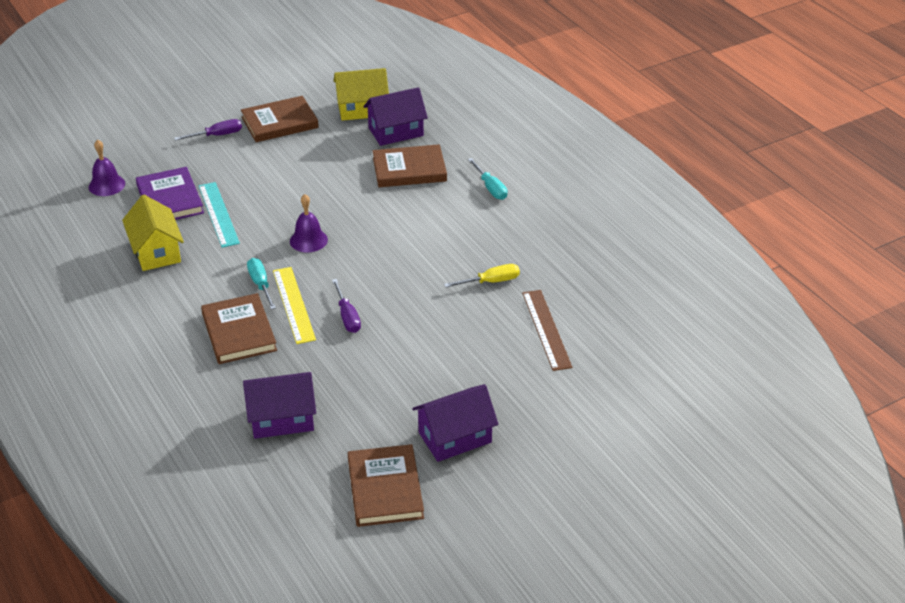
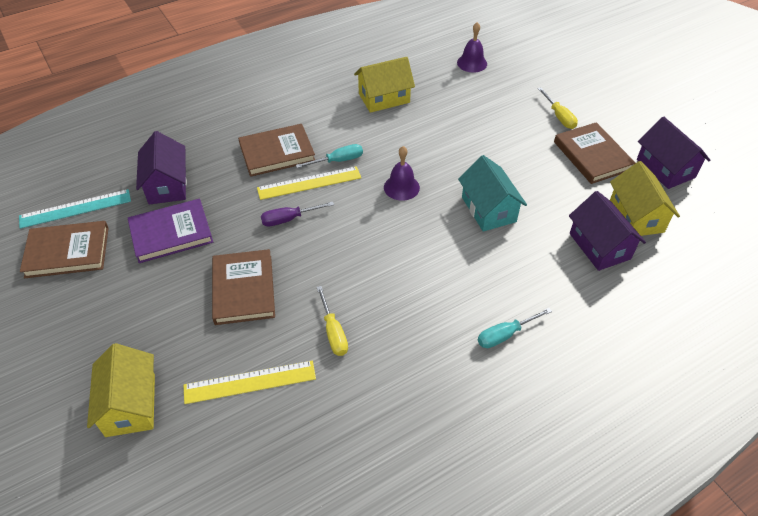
camera: 90 degrees right, 10 degrees up
(170, 199) = (456, 98): purple book -> purple book (171, 233)
(217, 135) = (559, 117): purple screwdriver -> yellow screwdriver
(218, 214) = (437, 128): turquoise ruler -> turquoise ruler (75, 208)
(345, 187) = (488, 209): none -> turquoise house
(409, 170) = (529, 259): brown book -> brown book (243, 289)
(455, 437) = (112, 300): purple house -> purple house (665, 168)
(546, 329) = (250, 382): brown ruler -> yellow ruler
(576, 403) = (130, 405): none -> yellow house

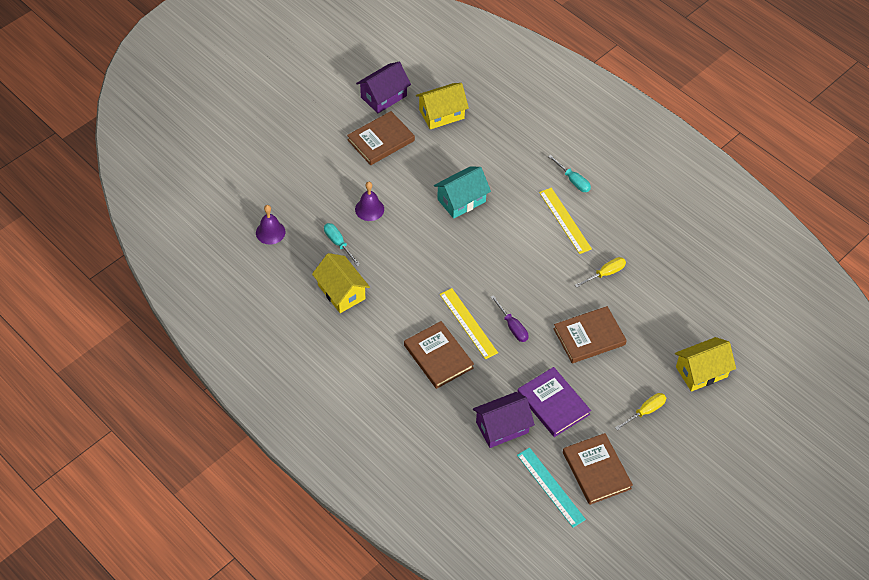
camera: 105 degrees left, 5 degrees up
(250, 382) = (660, 310): yellow ruler -> yellow ruler (565, 220)
(338, 161) = (435, 309): turquoise screwdriver -> turquoise screwdriver (338, 243)
(401, 187) = (454, 259): purple bell -> purple bell (369, 209)
(559, 117) = (336, 163): yellow screwdriver -> yellow screwdriver (645, 411)
(599, 246) = (478, 134): purple house -> none

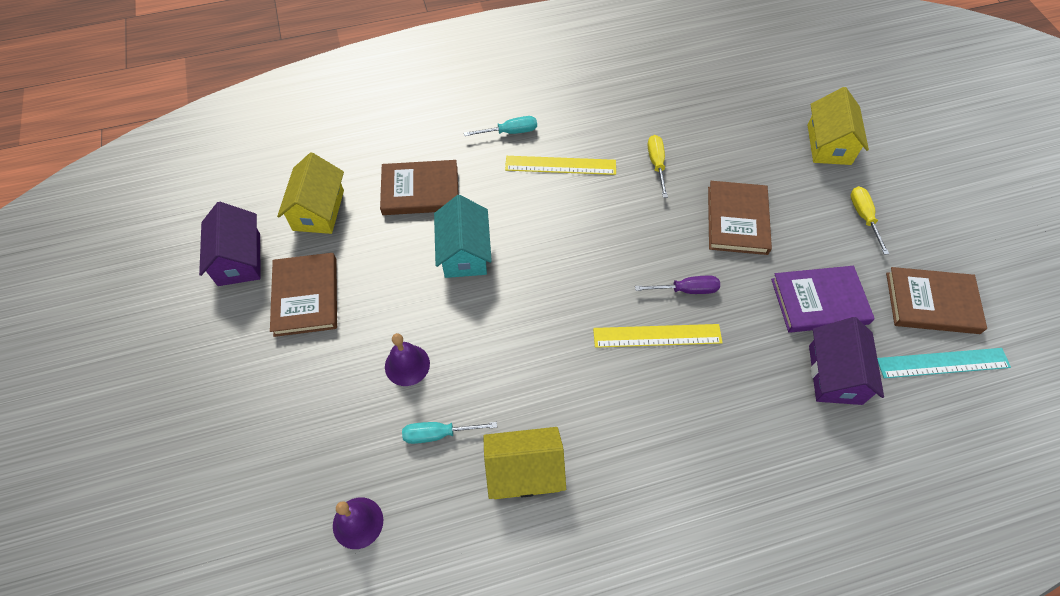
camera: 60 degrees left, 5 degrees up
(438, 356) = (693, 396): brown book -> brown book (420, 190)

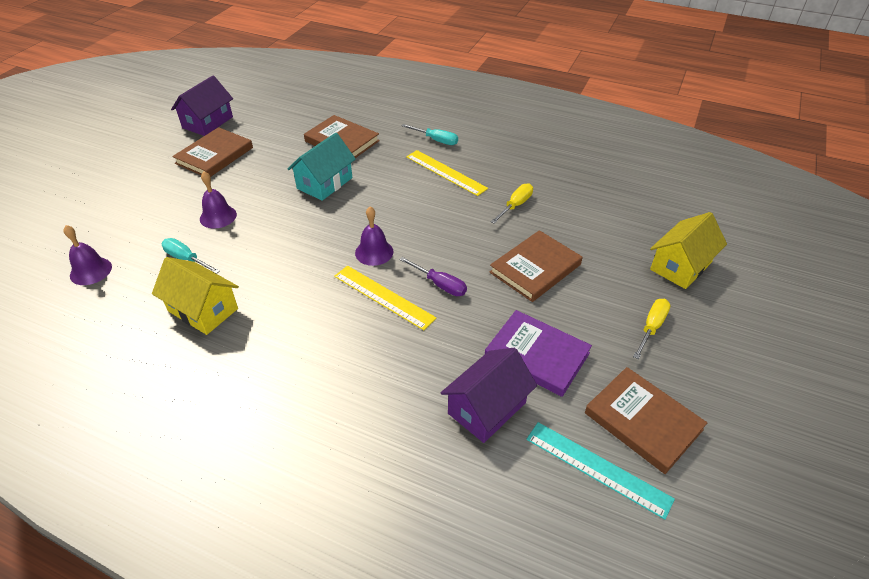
camera: 40 degrees right, 15 degrees down
(318, 210) = (275, 122): yellow house -> none
(598, 297) = (374, 252): none -> purple bell

